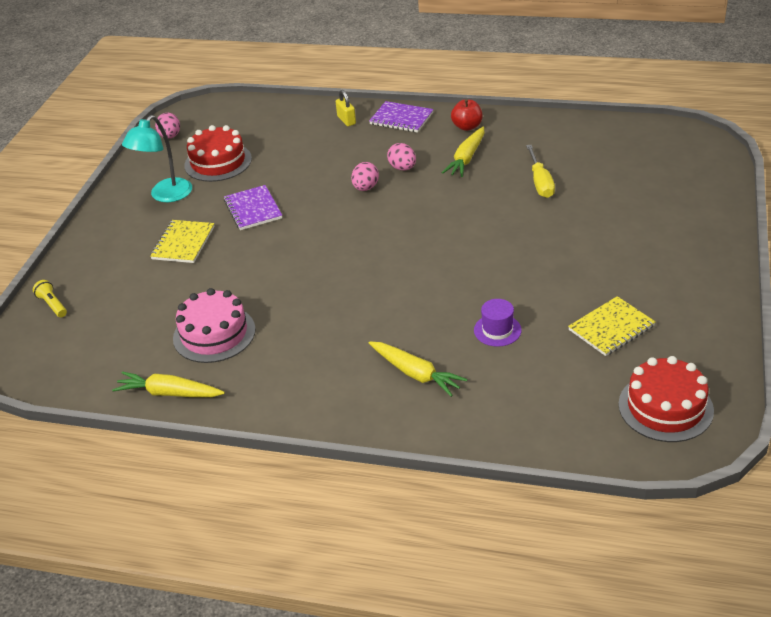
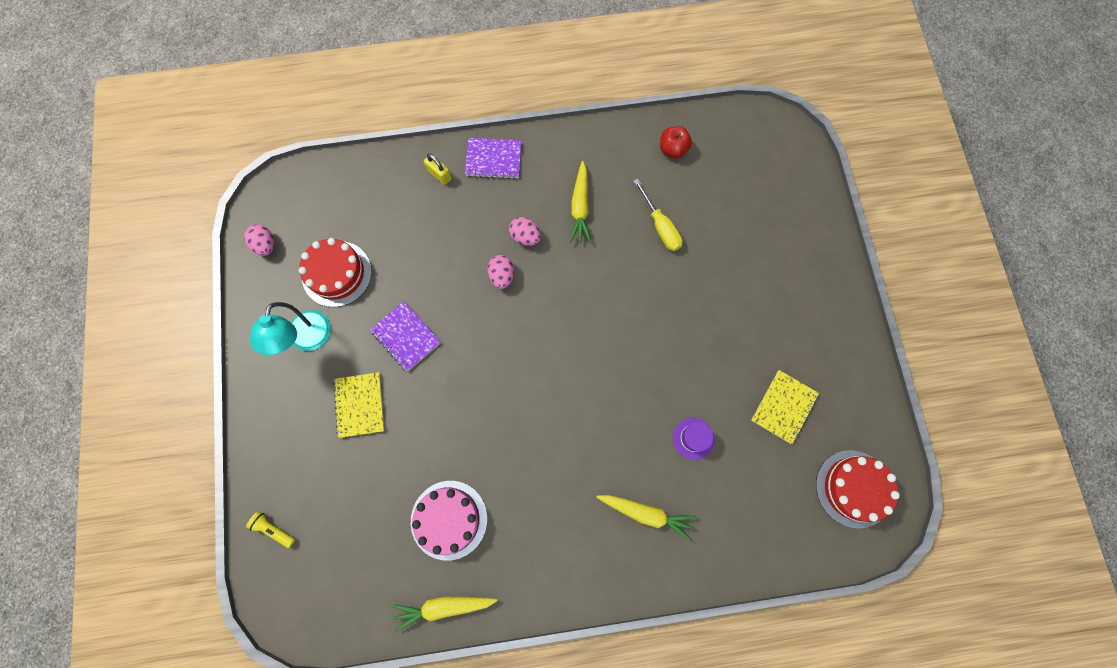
camera: 25 degrees left, 35 degrees up
(467, 126) = (562, 157): red apple -> red apple (672, 149)

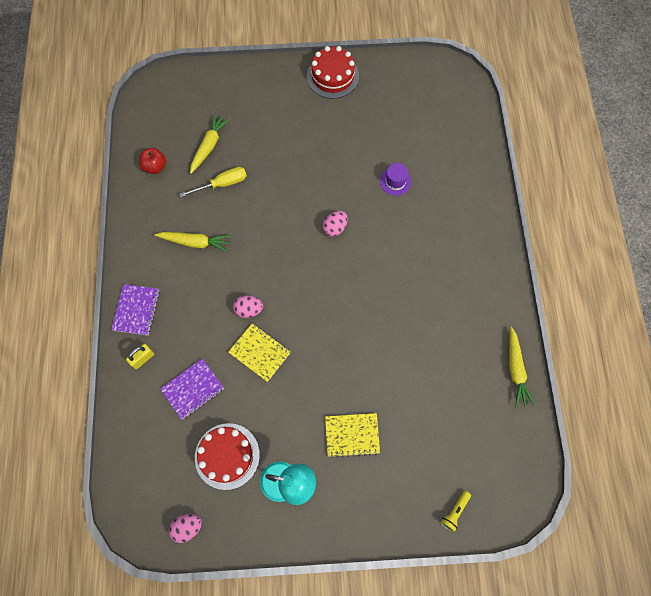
camera: 85 degrees left, 5 degrees down
(406, 337) = (294, 393): purple notebook -> purple notebook (192, 389)
(449, 519) = (450, 363): pink cake -> none
(525, 237) = (215, 288): pink egg -> pink egg (335, 228)
(646, 513) = (449, 219): yellow carrot -> yellow carrot (209, 146)
(784, 407) = (376, 120): yellow notebook -> yellow notebook (259, 352)
(853, 488) = (435, 87): red cake -> red cake (332, 76)

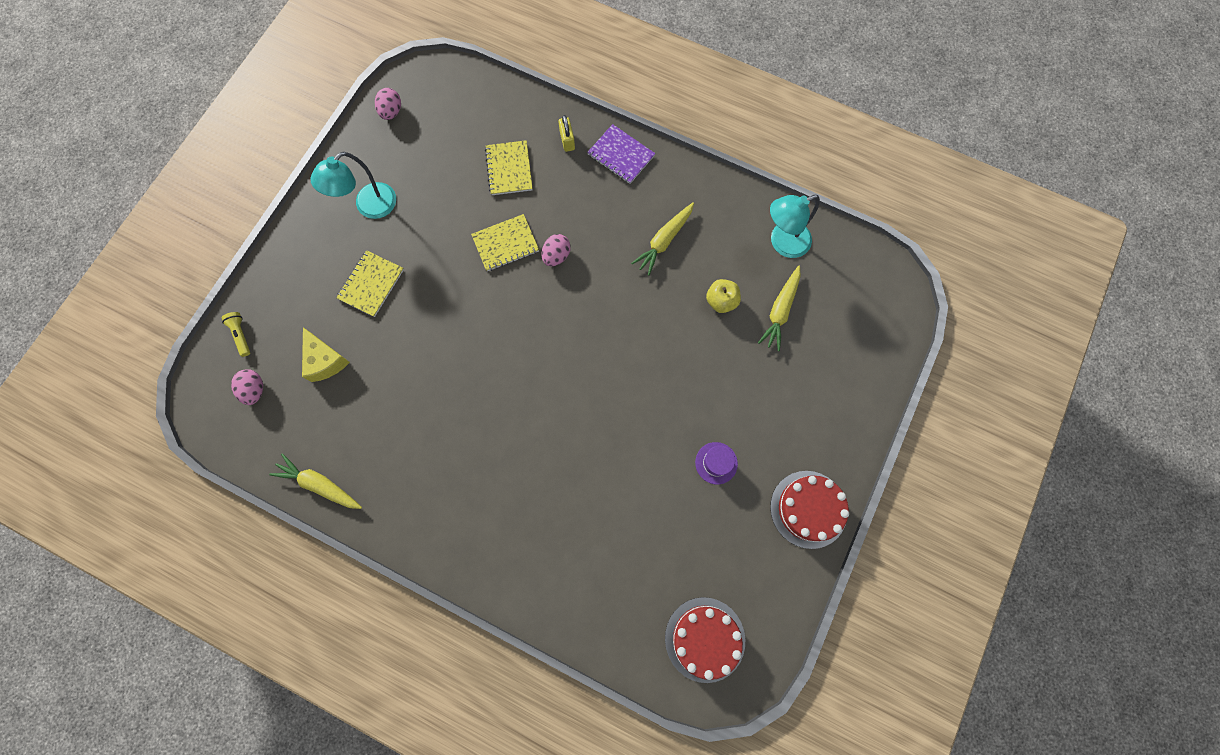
camera: 120 degrees right, 5 degrees up
(155, 167) = (782, 243): red apple -> turquoise lamp
(192, 389) = (509, 169): purple notebook -> yellow notebook
(209, 146) = (780, 311): yellow carrot -> yellow carrot turned 60 degrees clockwise
(222, 184) = (721, 301): yellow screwdriver -> yellow apple
(227, 456) = (428, 169): red cake -> red cake (705, 639)
(335, 228) = (596, 391): pink egg -> pink egg (255, 390)
(395, 181) = (614, 496): purple hat -> purple hat (716, 463)
(431, 429) = (325, 360): none -> yellow cheese

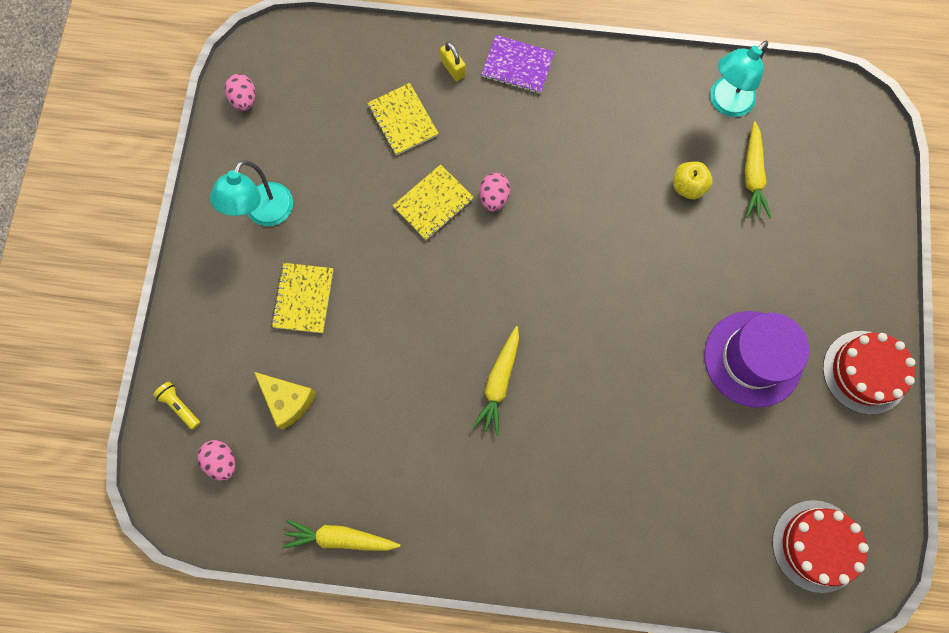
camera: 20 degrees left, 0 degrees up
(664, 241) = (602, 143): yellow carrot -> yellow carrot (499, 383)
(716, 463) = (753, 358): purple hat -> purple hat, size x2.07

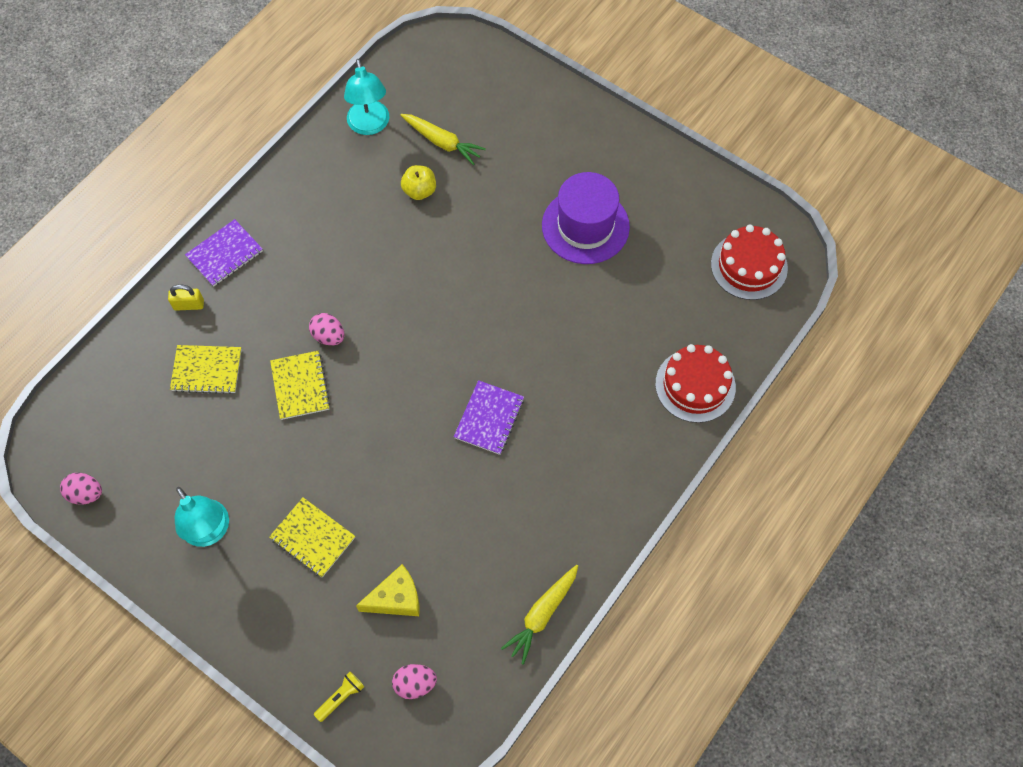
camera: 60 degrees left, 10 degrees down
(180, 406) = (341, 697): yellow flashlight -> yellow flashlight turned 150 degrees clockwise
(499, 383) = (489, 418): yellow carrot -> purple notebook
(865, 372) = (642, 159): red cake -> red cake (695, 385)

